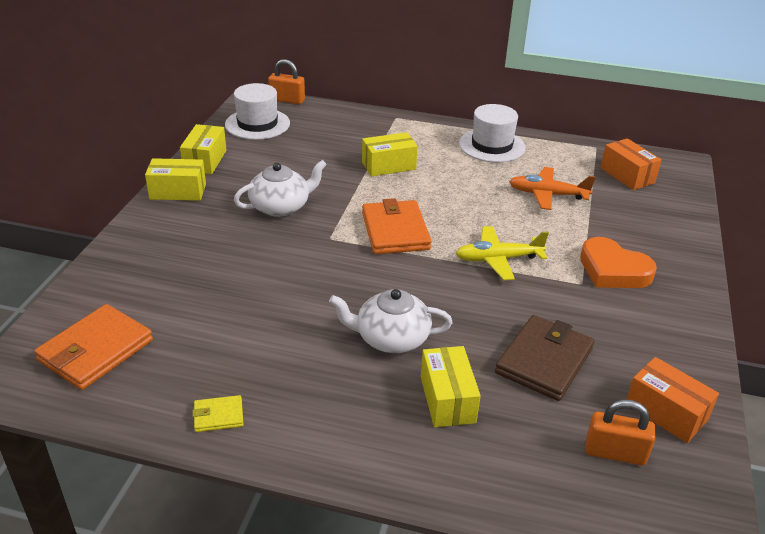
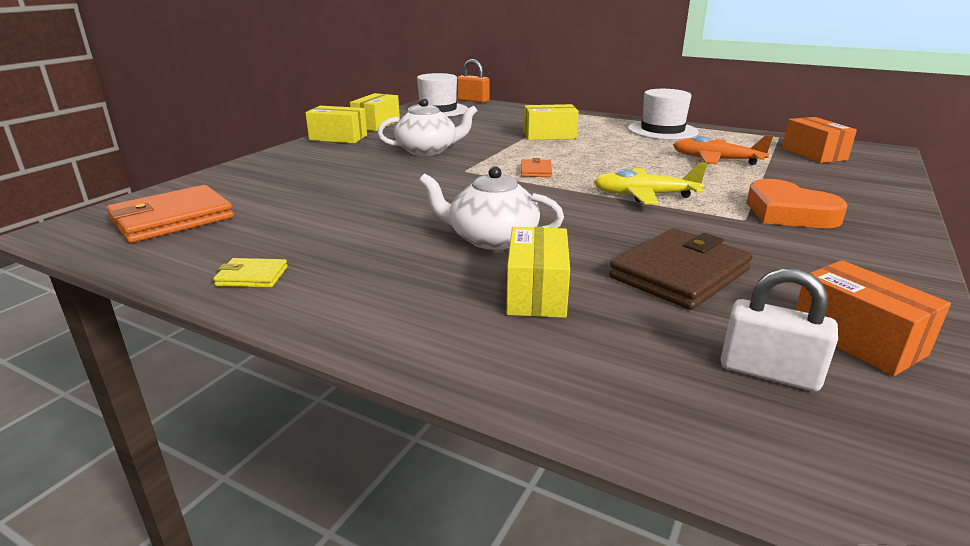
camera: 15 degrees right, 10 degrees down
(395, 231) = (536, 171): orange wallet -> orange wallet, size x0.49
(615, 453) = (769, 372): orange padlock -> white padlock

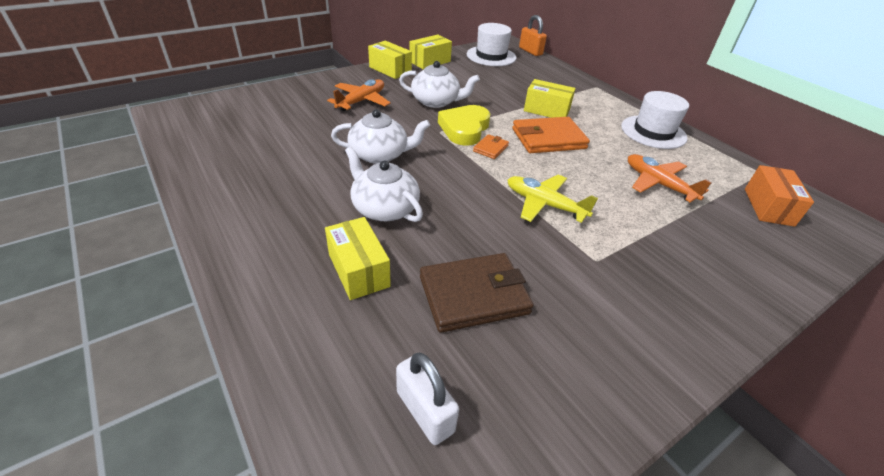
camera: 25 degrees right, 15 degrees up
(172, 219) = (225, 121): orange wallet -> orange wallet (548, 139)
(252, 276) = (220, 187): yellow wallet -> none
(339, 166) = (361, 101): none -> orange plane
(424, 201) = (380, 155): none -> white teapot
(488, 163) = (464, 129): none -> yellow heart
(536, 293) = (359, 270): yellow box -> yellow box turned 60 degrees counterclockwise
(788, 213) = (645, 268): orange heart -> none
(857, 339) = (527, 417): orange box -> none

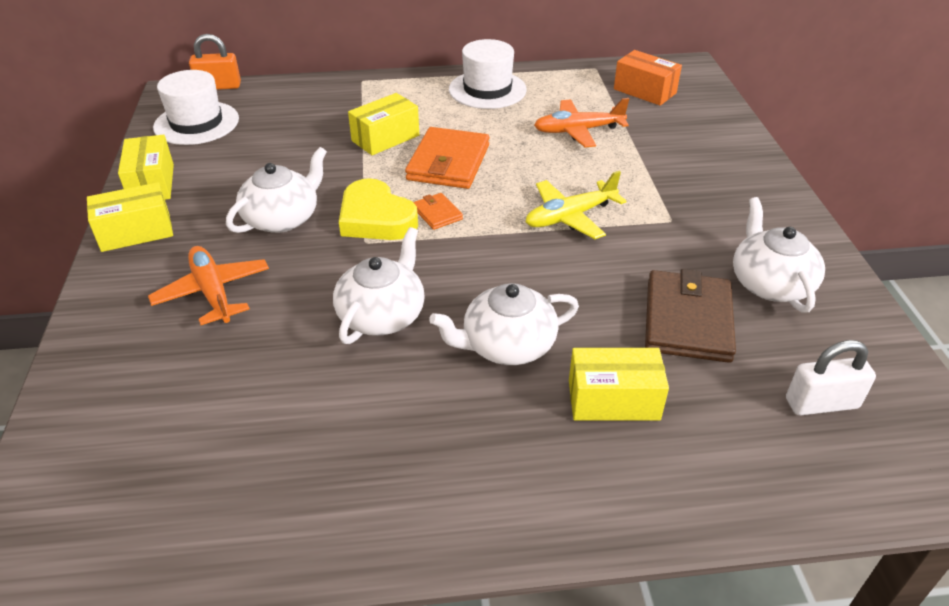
camera: 60 degrees left, 0 degrees up
(568, 345) = (770, 283): none -> white teapot

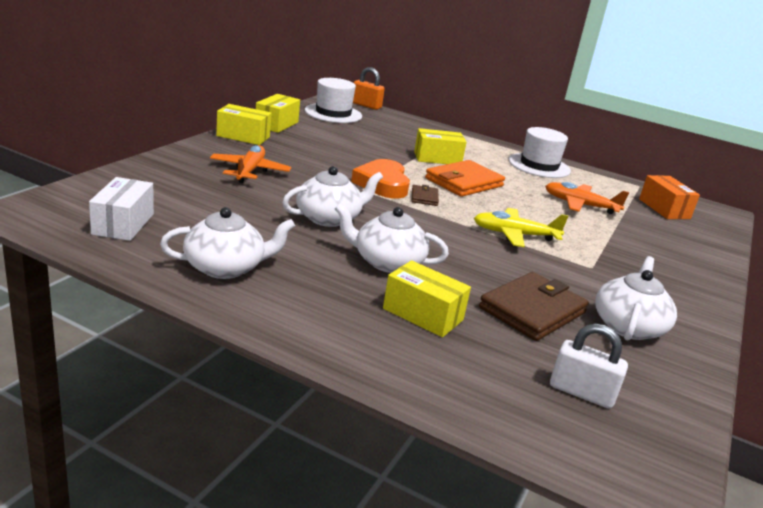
camera: 30 degrees right, 15 degrees down
(168, 497) = (123, 224): none -> white box
(282, 218) = (327, 162): white teapot -> white teapot (225, 267)
(376, 218) = (382, 184): yellow heart -> orange heart
(437, 213) = (424, 197): orange wallet -> brown wallet

